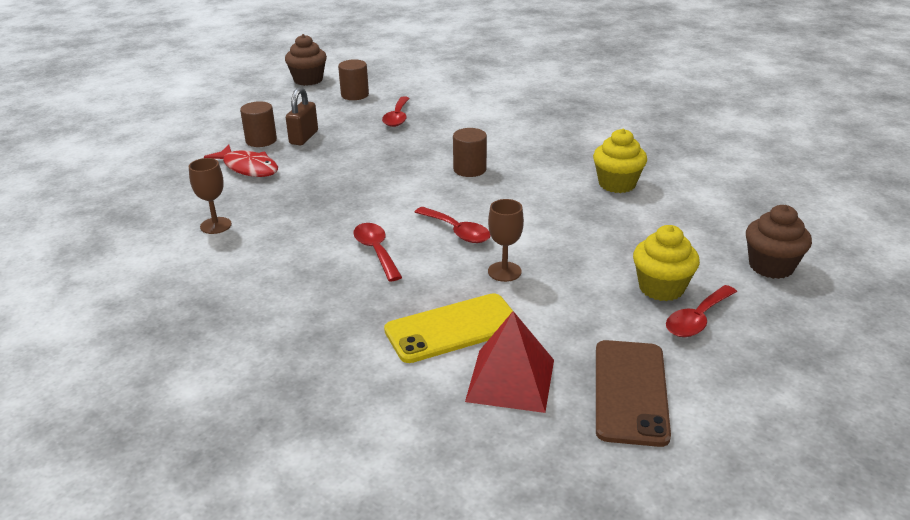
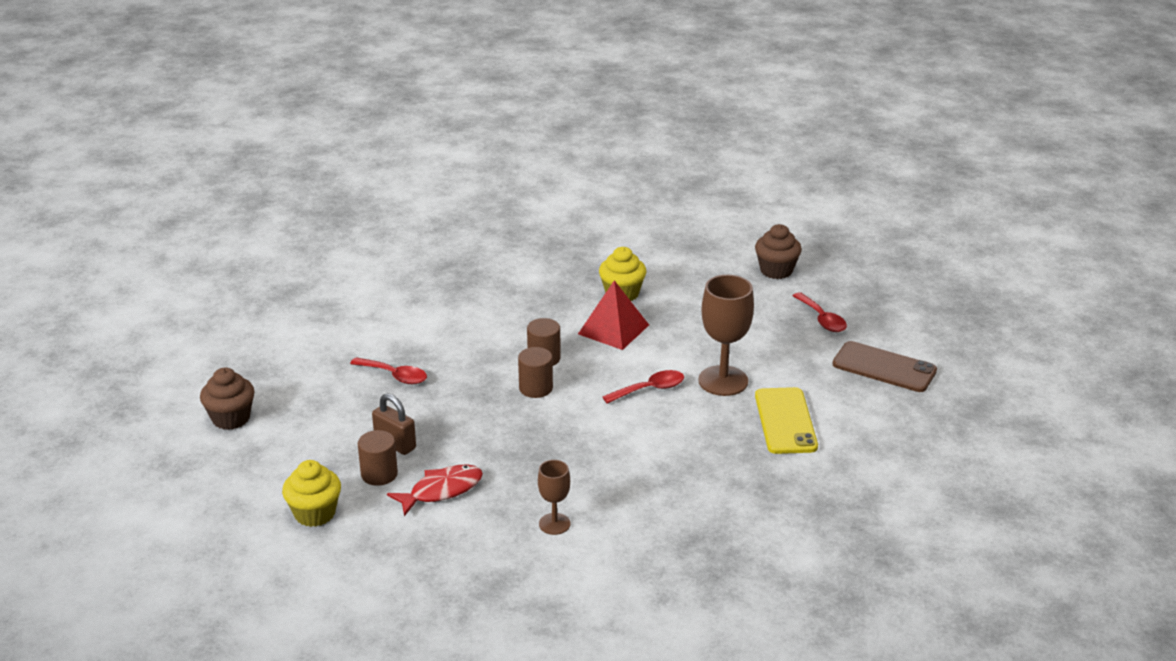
camera: 70 degrees left, 0 degrees up
(355, 95) = (309, 392): brown cylinder -> brown cylinder (536, 388)
(376, 251) = (657, 437): red spoon -> none
(504, 271) = (723, 381): brown goblet -> brown goblet, size x1.78
(510, 380) = (854, 410): red pyramid -> red pyramid (613, 329)
(661, 288) = (779, 321): yellow cupcake -> yellow cupcake (315, 513)

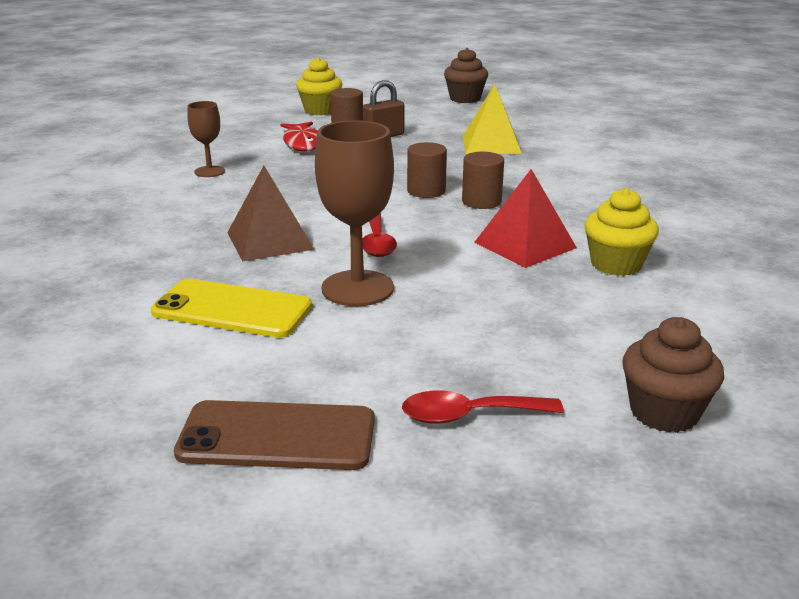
camera: 110 degrees right, 5 degrees down
(395, 376) = (491, 144): red spoon -> yellow pyramid
(679, 438) = (270, 240): none -> brown pyramid
(884, 367) = (277, 436): brown phone -> brown phone turned 45 degrees clockwise

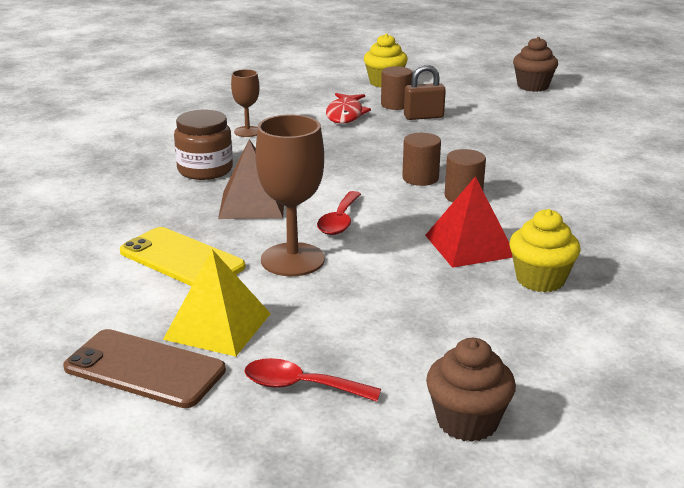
camera: 20 degrees right, 0 degrees up
(190, 215) = (205, 170): none -> brown jar
(491, 144) = (519, 139): yellow pyramid -> yellow pyramid (217, 326)

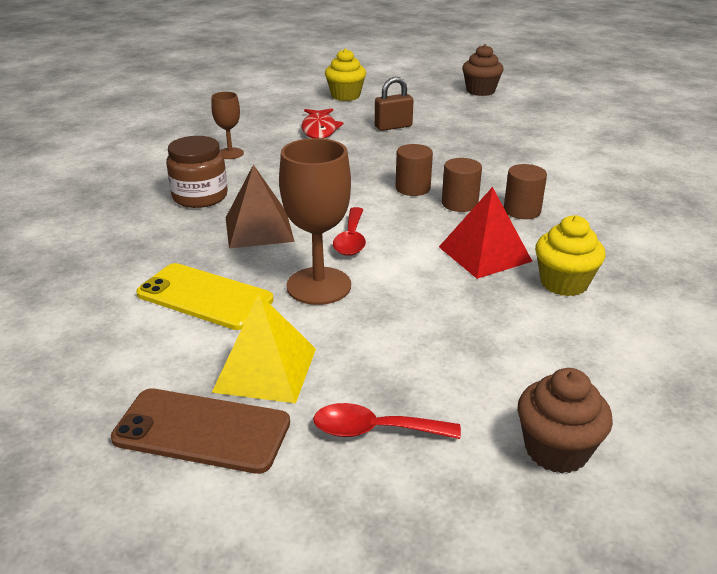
camera: 10 degrees left, 5 degrees up
(396, 105) = (363, 117): brown cylinder -> brown cylinder (522, 211)

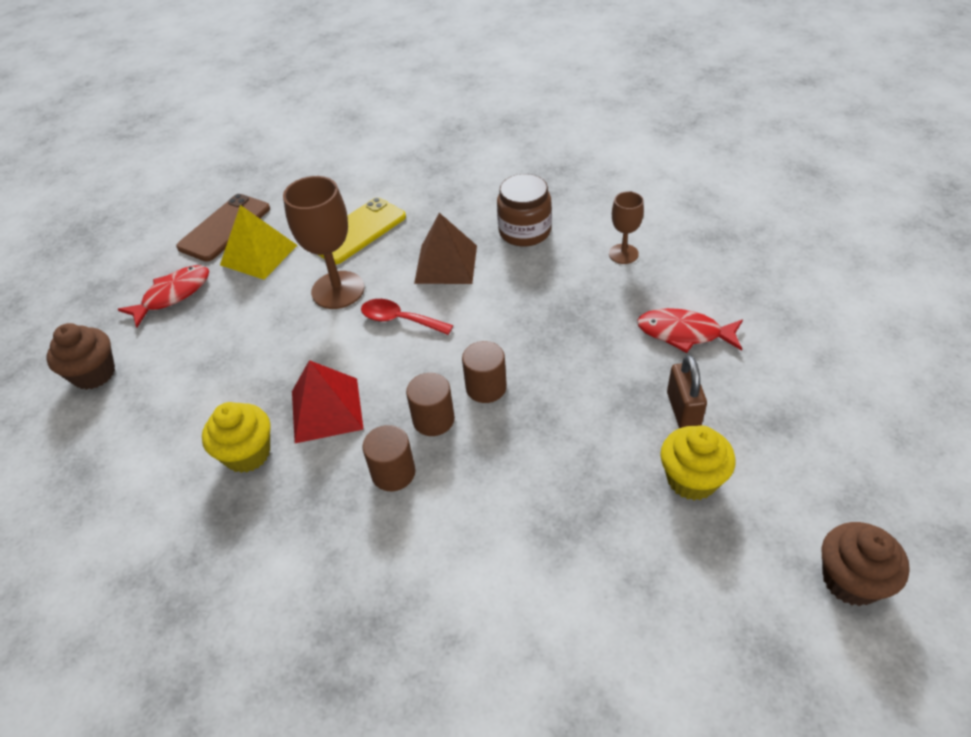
camera: 110 degrees right, 15 degrees up
(345, 96) = (822, 380): yellow cupcake -> yellow cupcake (691, 479)
(375, 430) = (173, 295): red spoon -> red fish

